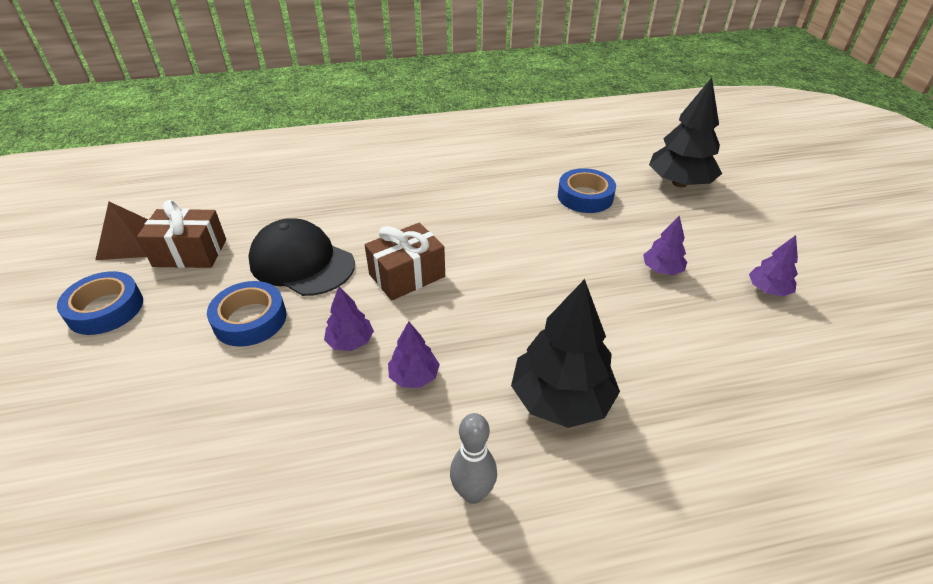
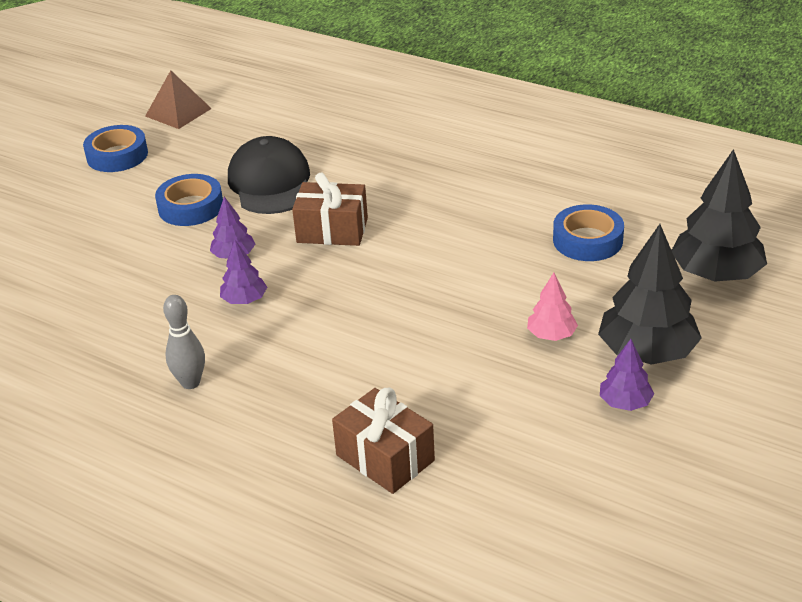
camera: 45 degrees right, 5 degrees down
(190, 253) = (206, 139): brown gift -> brown gift (385, 458)
(561, 399) = (319, 370): black tree -> black tree (647, 352)
(662, 270) = (551, 335): purple tree -> pink tree

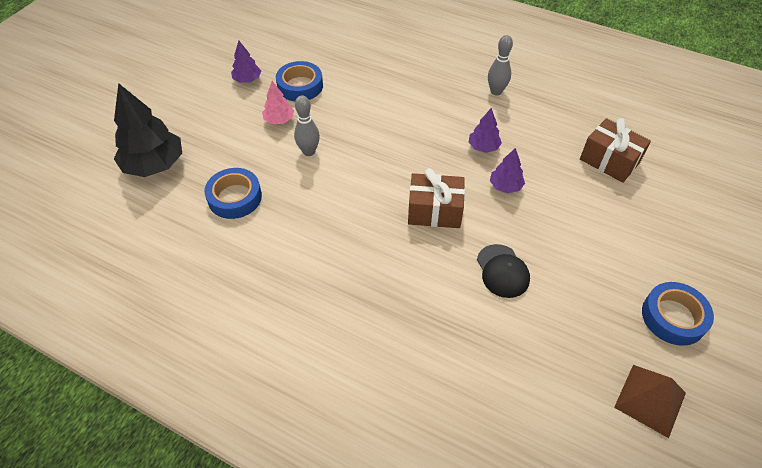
camera: 175 degrees right, 15 degrees up
(191, 207) = (563, 240): blue tape -> blue tape (300, 86)
(271, 183) = (502, 271): black cap -> black cap, size x0.61
(385, 458) = (378, 53): brown gift -> brown gift (609, 161)
(498, 292) = (309, 152): none -> grey bowling pin
(647, 352) = (224, 108): black tree -> none

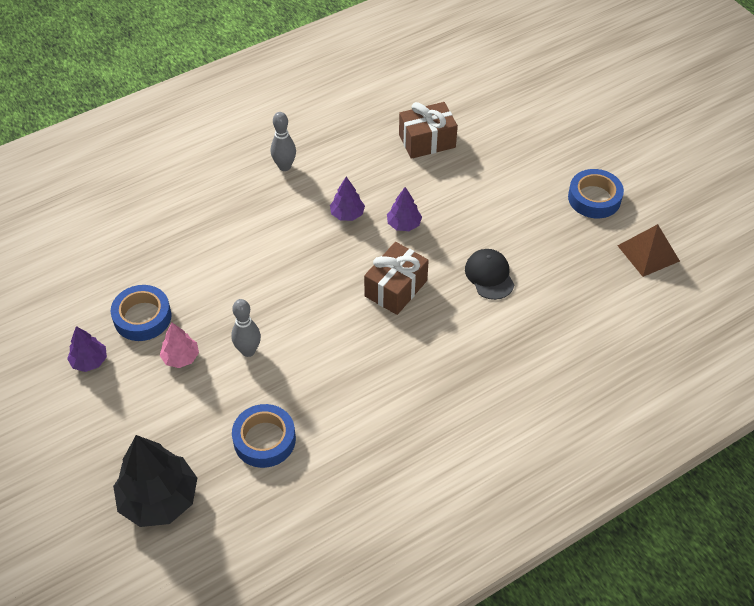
camera: 60 degrees left, 0 degrees up
(502, 271) = (489, 275): black cap -> black cap turned 120 degrees counterclockwise

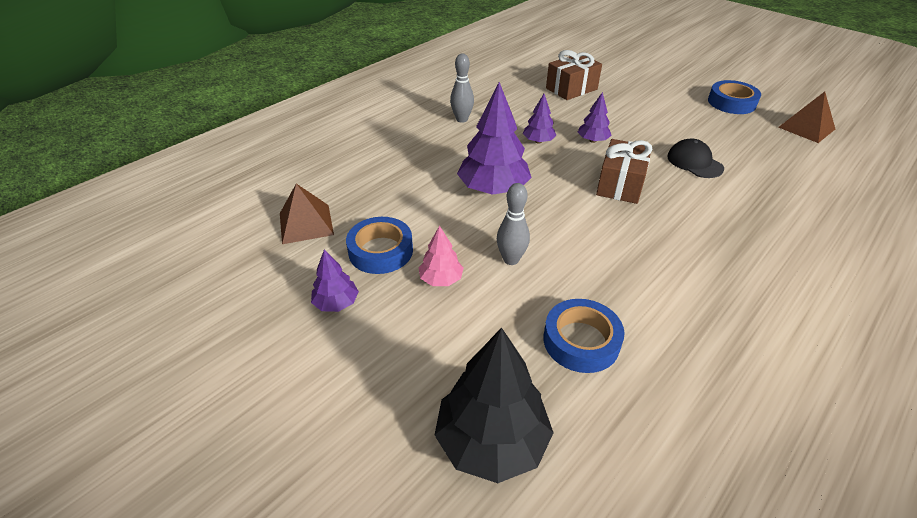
camera: 15 degrees left, 10 degrees down
(89, 273) = (306, 223): none -> brown pyramid
(271, 268) = (493, 189): none -> purple tree

